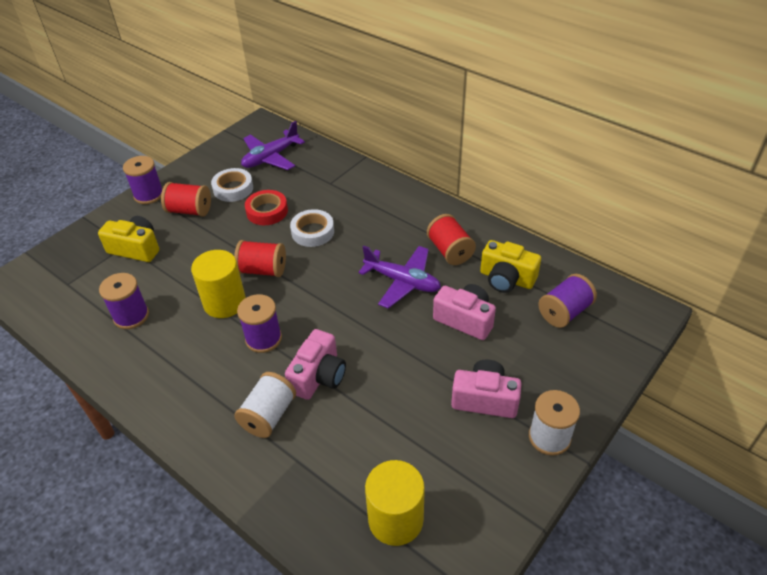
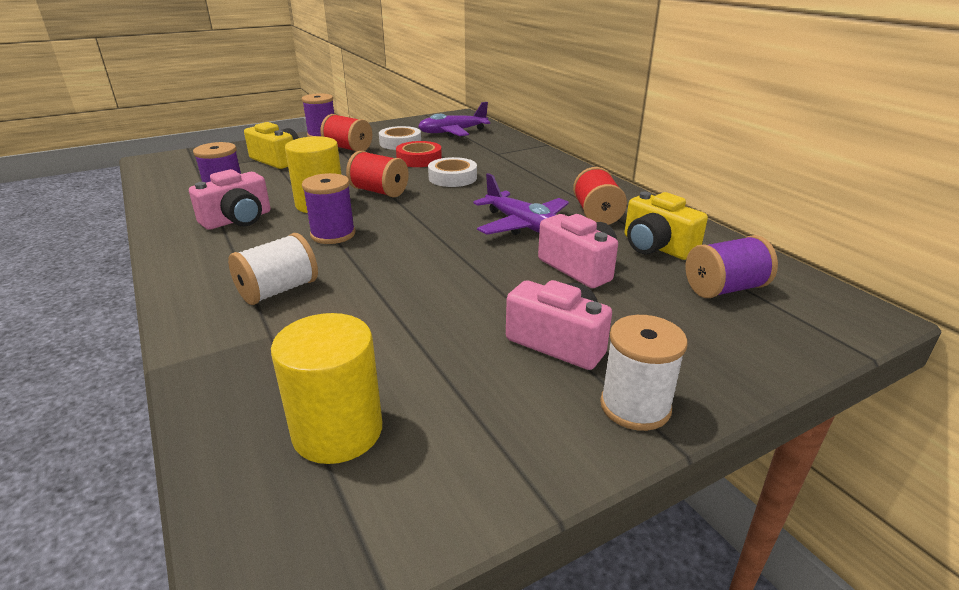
camera: 20 degrees right, 15 degrees down
(318, 376) = (364, 274): pink camera -> pink camera (238, 220)

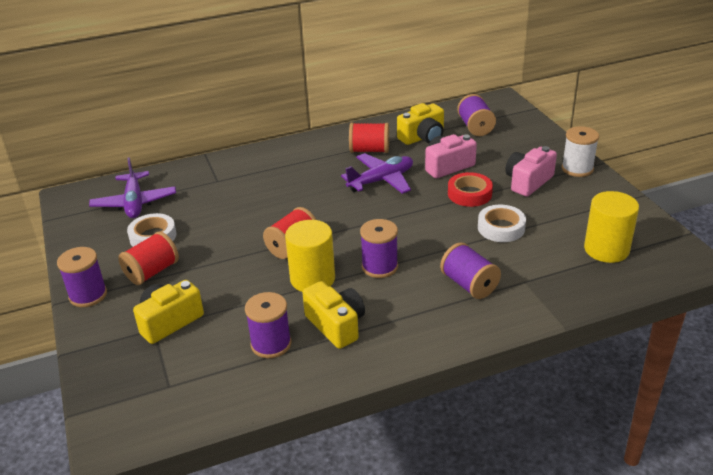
camera: 80 degrees left, 5 degrees up
(238, 220) = (336, 325): pink camera -> yellow camera
(278, 291) = (469, 285): white spool -> purple spool
(419, 159) = (213, 224): red tape -> red tape (469, 194)
(452, 178) = (272, 207): white tape -> white tape (501, 228)

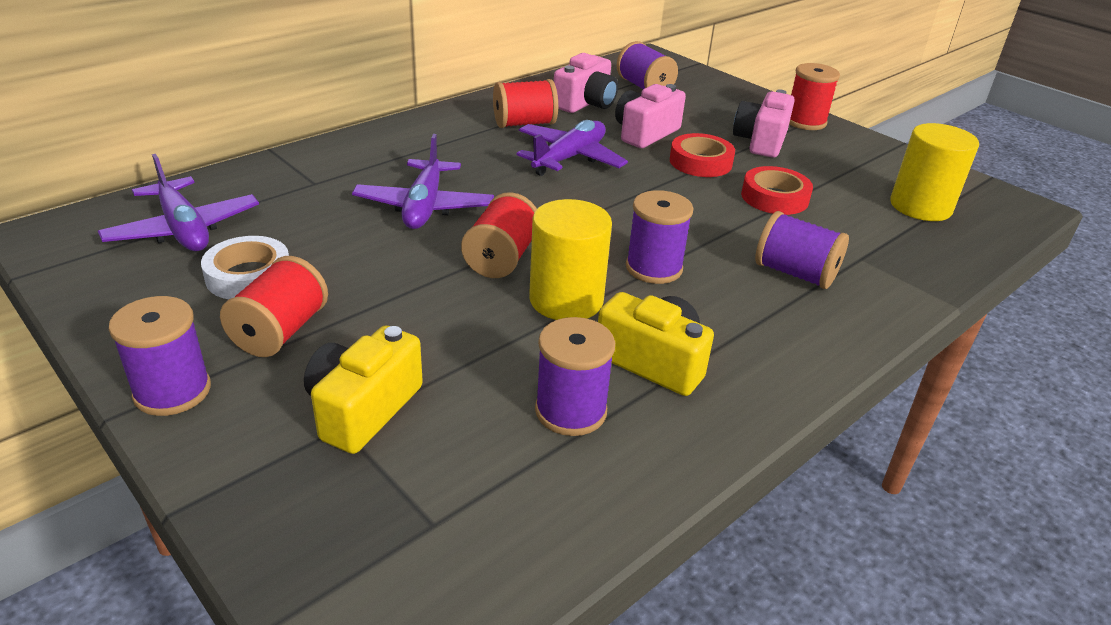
camera: 25 degrees left, 0 degrees up
(269, 205) = (424, 206): none -> purple plane
(423, 137) = (586, 103): yellow camera -> pink camera
(501, 228) = (774, 197): white tape -> red tape
(577, 169) = (805, 122): white spool -> red spool

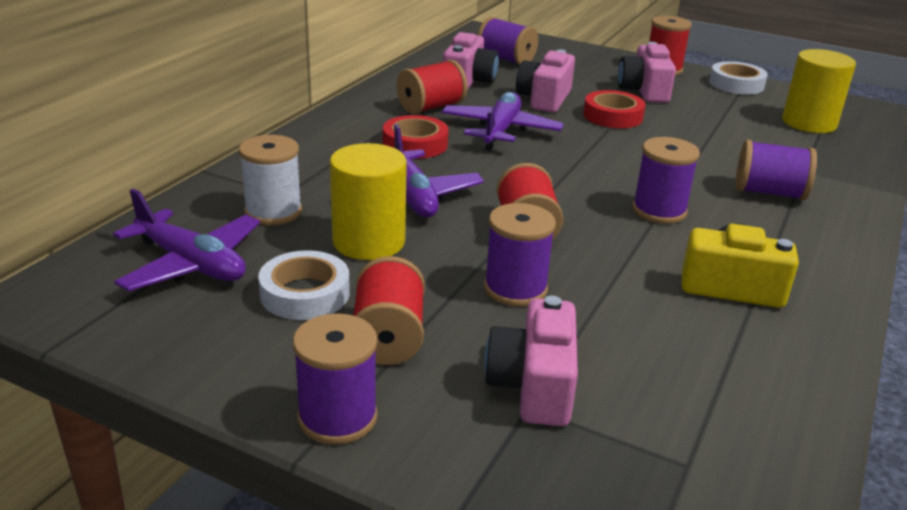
camera: 20 degrees left, 5 degrees down
(291, 197) = (273, 212): none -> white spool
(363, 409) = (533, 386): yellow camera -> pink camera
(566, 300) = (614, 252): yellow cylinder -> yellow cylinder (368, 242)
(570, 411) = (706, 342): purple spool -> purple spool (515, 289)
(774, 197) = (697, 135): red tape -> red tape (415, 144)
(875, 150) = (736, 84): none -> white tape

